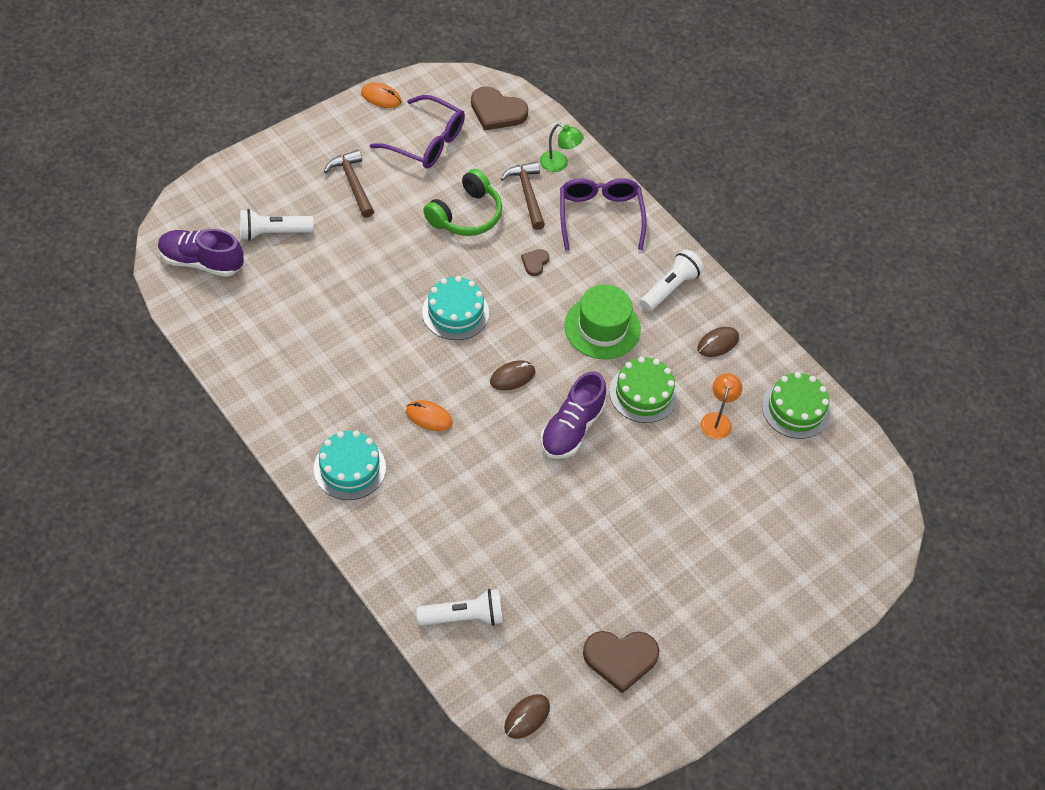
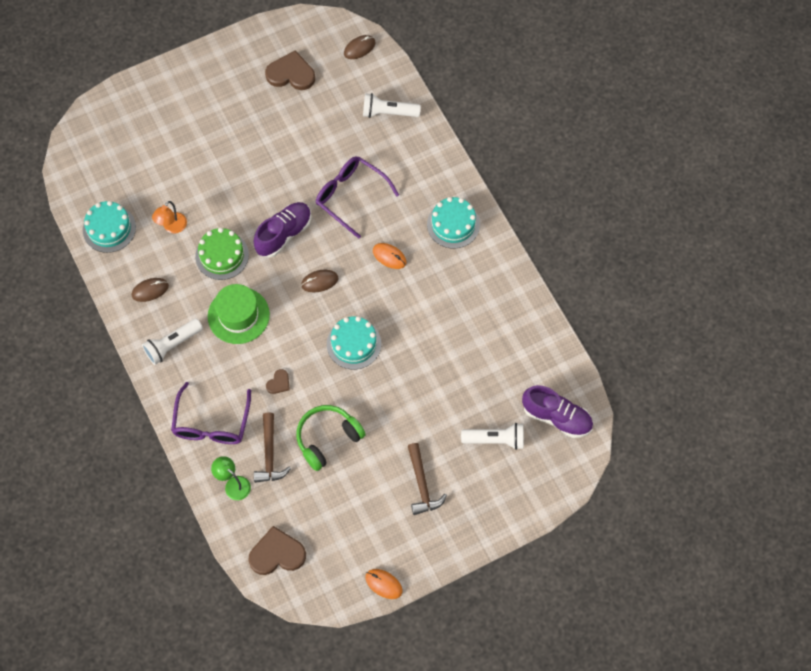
camera: 165 degrees left, 10 degrees up
(426, 141) = (349, 525): purple glasses -> purple glasses (351, 197)
(497, 111) = (277, 554): brown heart -> brown heart turned 45 degrees counterclockwise
(795, 409) = (109, 228): green cake -> turquoise cake

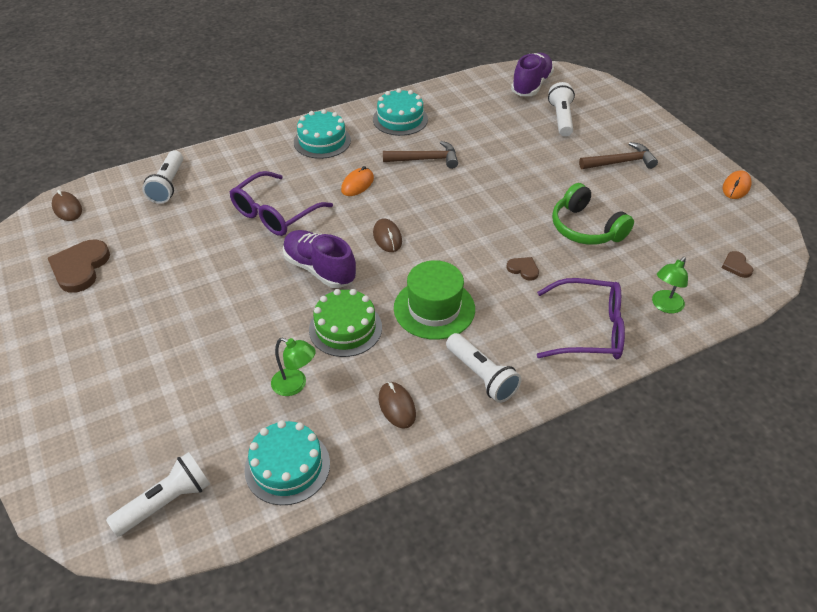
camera: 90 degrees left, 20 degrees down
(90, 166) = (166, 502): none -> white flashlight
(172, 227) = (295, 385): orange lamp -> green lamp
(269, 454) = (617, 275): brown hammer -> brown hammer (425, 159)
(277, 554) = (736, 266): brown heart -> brown heart, size x0.50
(354, 344) = (466, 209): turquoise cake -> turquoise cake (400, 119)

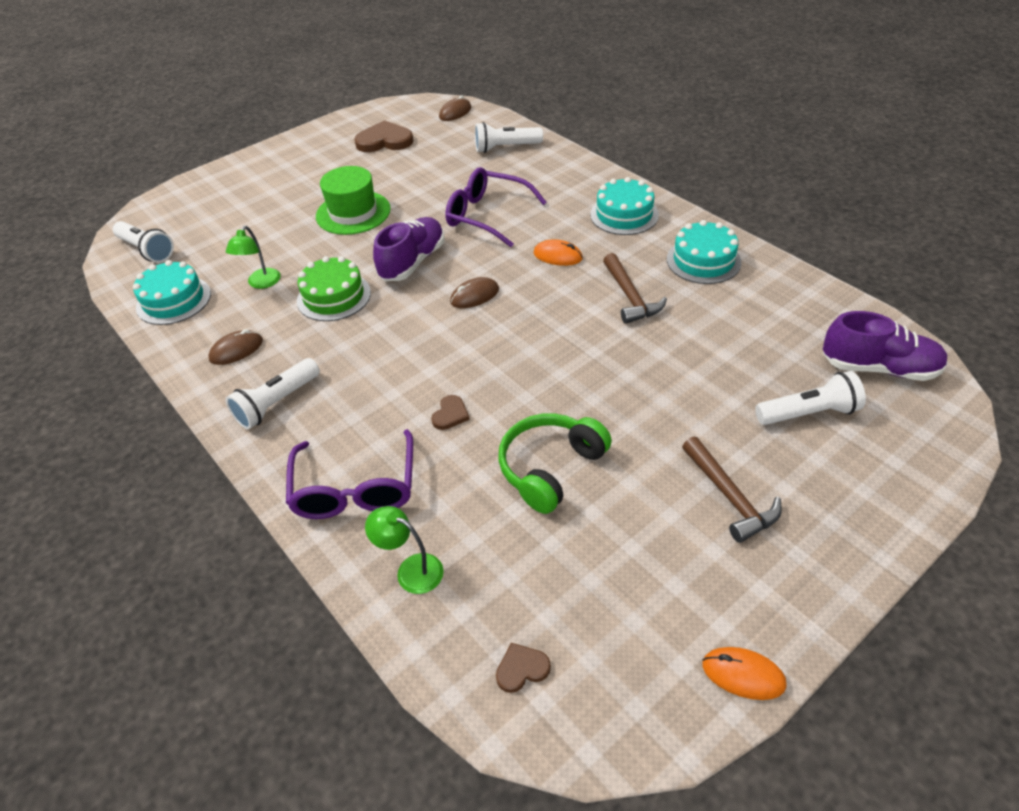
camera: 80 degrees right, 0 degrees up
(434, 308) = (370, 351): green hat -> green hat (353, 213)

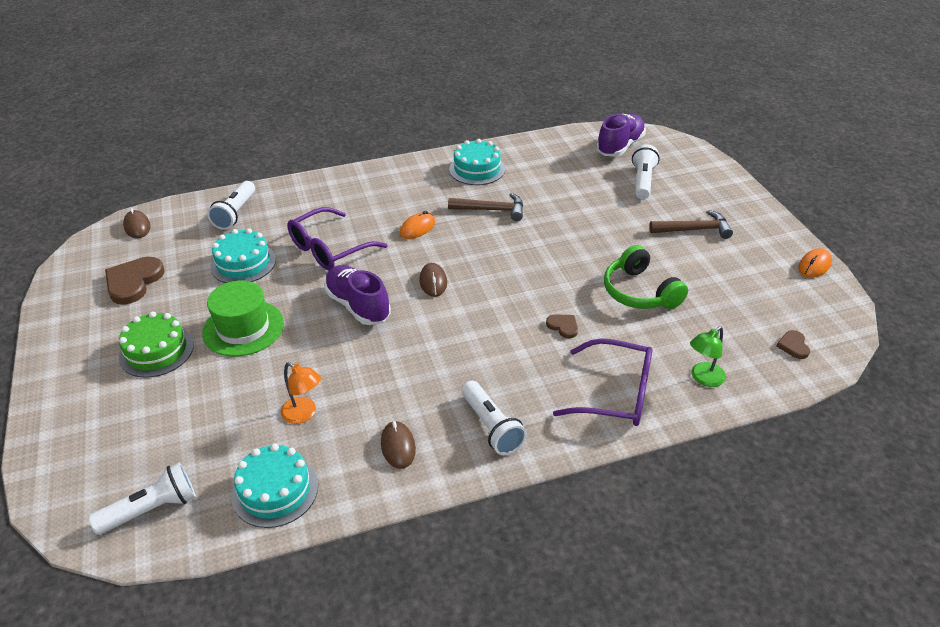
camera: 70 degrees left, 5 degrees down
(261, 283) = (304, 414): green lamp -> orange lamp
(334, 296) = (368, 365): green cake -> green cake (156, 351)
(624, 215) = (394, 184): turquoise cake -> turquoise cake (243, 263)

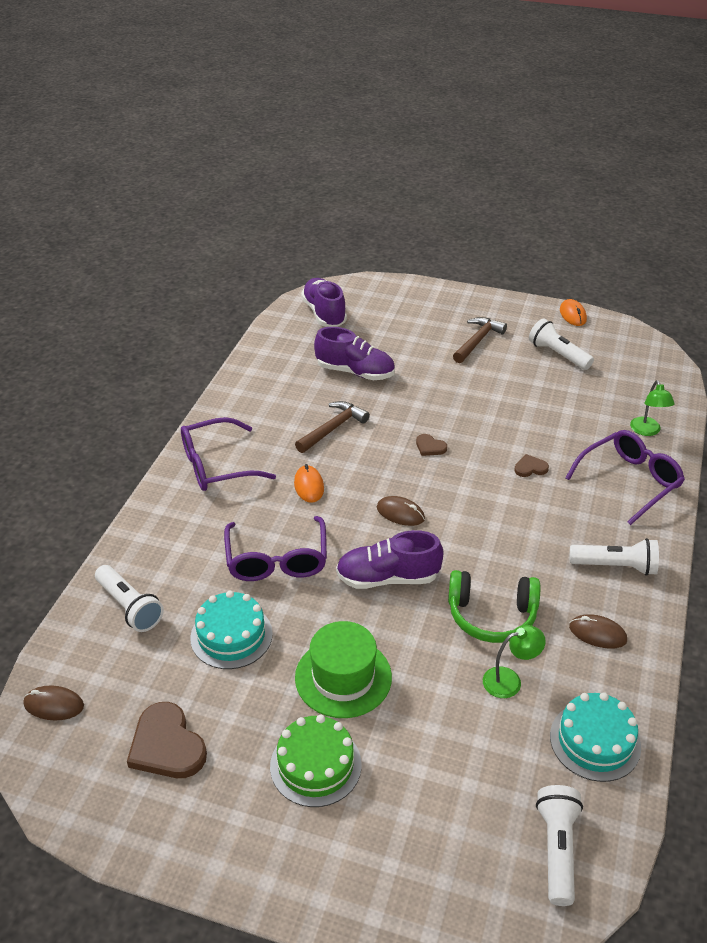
camera: 55 degrees left, 0 degrees up
(304, 414) = (509, 680): orange lamp -> green lamp
(397, 182) = (217, 465): none -> purple glasses
(477, 169) = (258, 406): turquoise cake -> none
(569, 190) = (355, 372): none -> purple shoe
(640, 292) = (526, 407): green headphones -> green headphones (491, 615)
(642, 181) = (387, 329): white flashlight -> white flashlight (558, 354)
(793, 346) = (647, 373): brown heart -> brown heart (430, 447)

